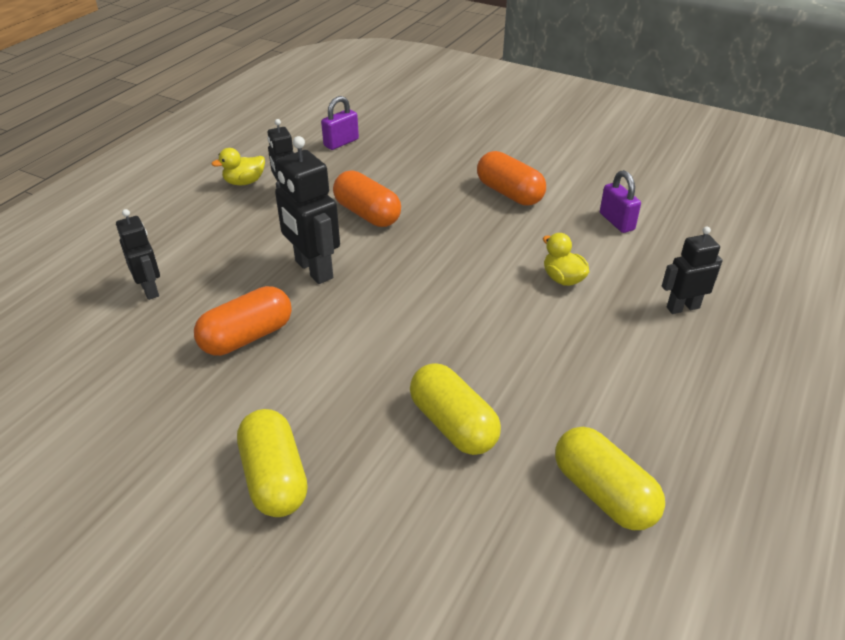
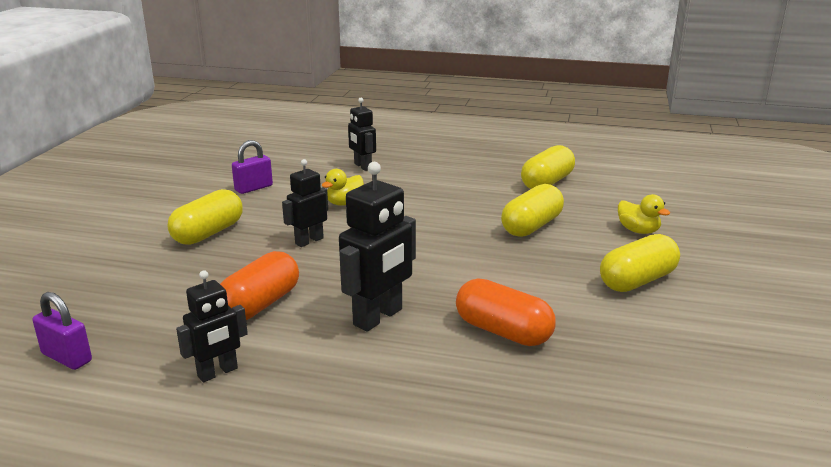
camera: 105 degrees left, 15 degrees down
(150, 289) = (467, 425): black robot -> black robot (309, 241)
(244, 182) = (185, 421): yellow duck -> yellow duck (638, 231)
(509, 193) = (208, 233): orange capsule -> yellow capsule

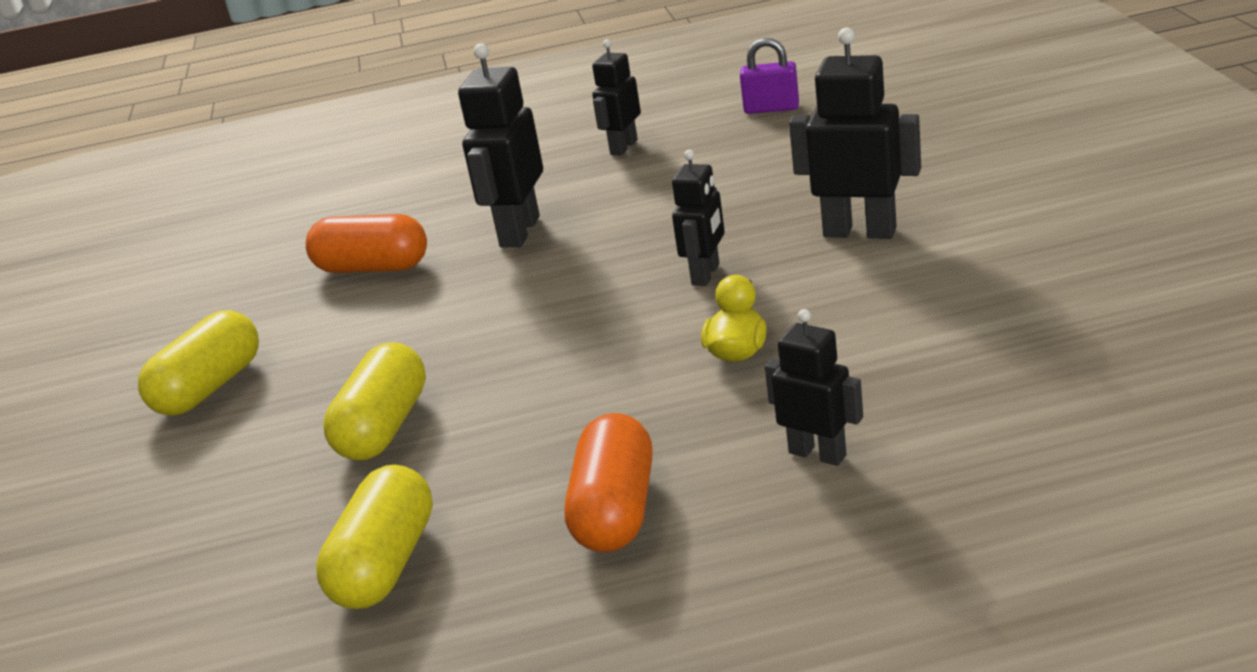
camera: 160 degrees right, 5 degrees up
(208, 233) = (860, 232): yellow capsule -> black robot
(253, 188) = (935, 319): purple padlock -> none
(260, 304) = (662, 196): orange capsule -> orange capsule (615, 510)
(638, 231) = (194, 489): yellow duck -> none

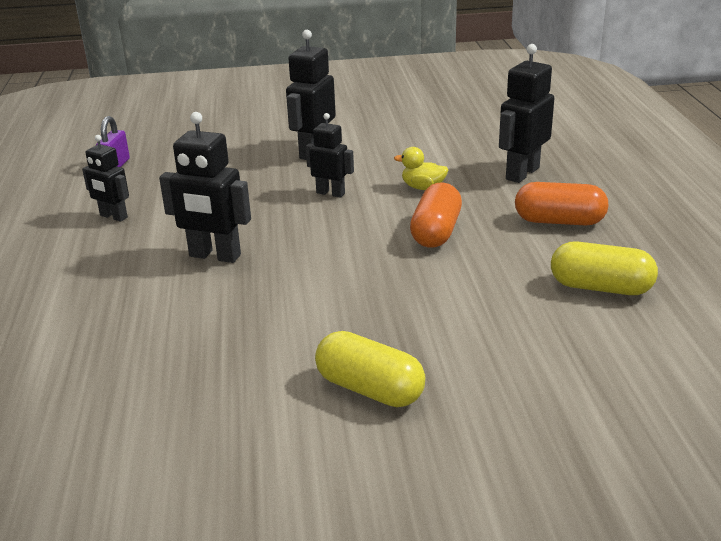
camera: 90 degrees left, 0 degrees up
(373, 268) = (218, 320): orange capsule -> orange capsule (436, 232)
(384, 427) = (458, 298): yellow capsule -> none
(817, 454) = (522, 173): black robot -> black robot, size x1.59

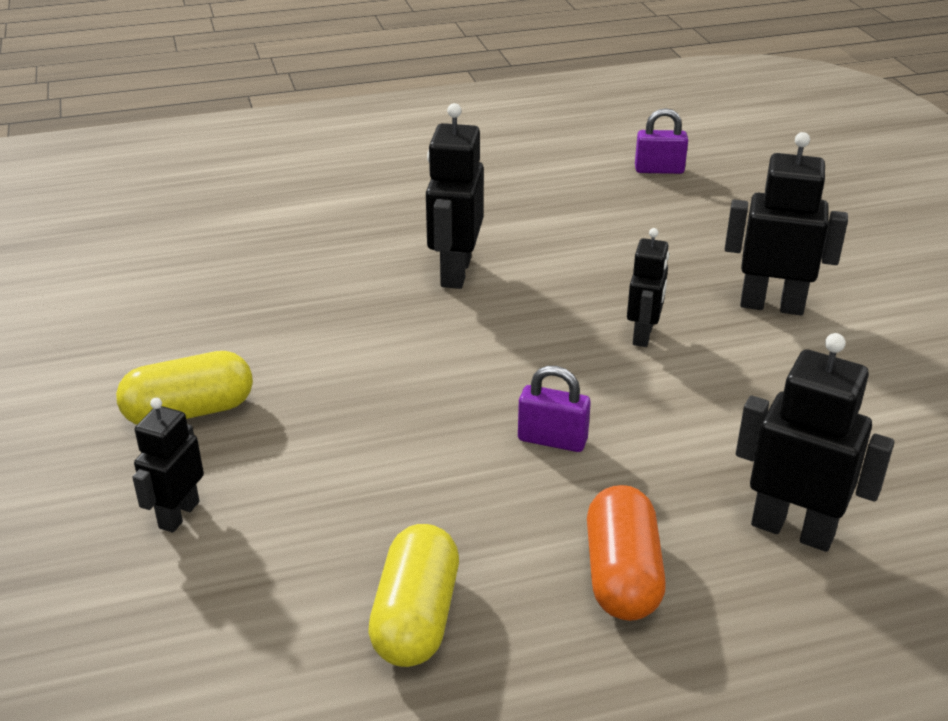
camera: 80 degrees right, 5 degrees up
(113, 216) = (532, 194): black robot -> black robot (178, 515)
(369, 389) = (189, 411): yellow capsule -> yellow capsule turned 45 degrees clockwise
(423, 187) = (692, 418): yellow duck -> none
(436, 232) = (552, 440): orange capsule -> purple padlock

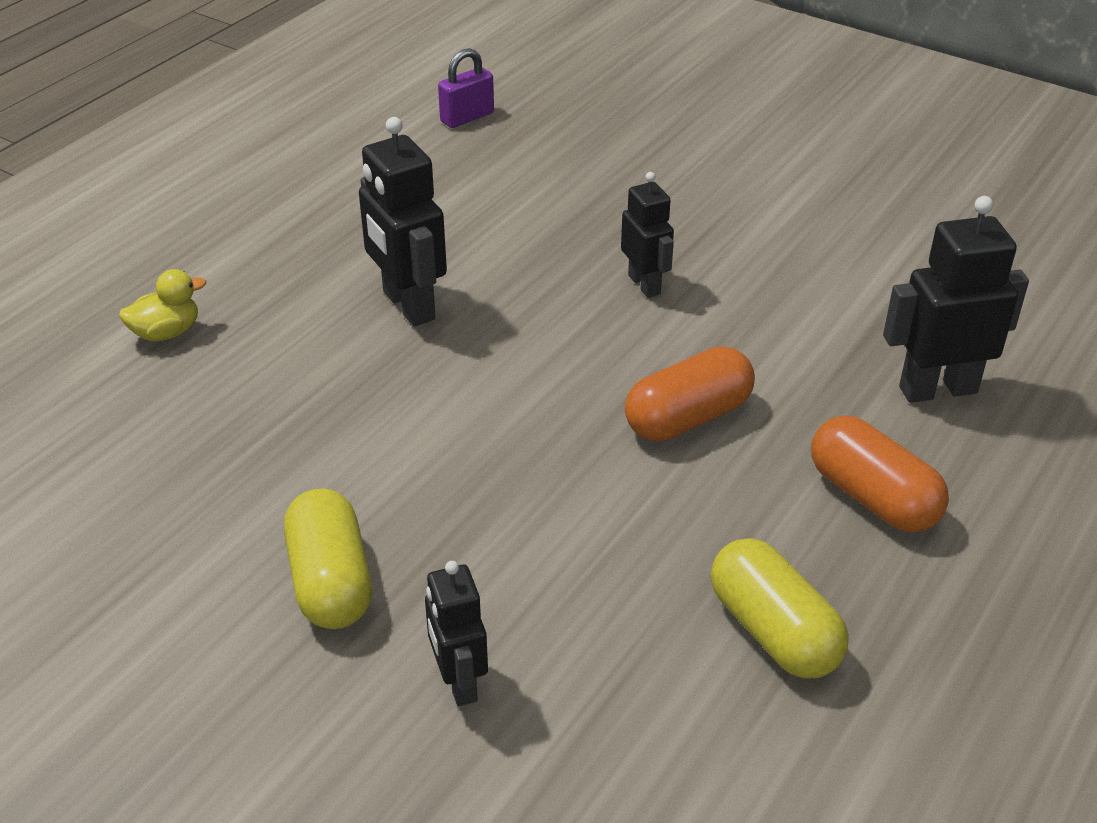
camera: 40 degrees left, 5 degrees up
(189, 411) = (331, 581): yellow capsule -> yellow capsule turned 45 degrees counterclockwise
(291, 222) = (166, 333): none -> yellow duck
(552, 440) = (688, 417): purple padlock -> orange capsule
(771, 305) = (710, 207): black robot -> none

